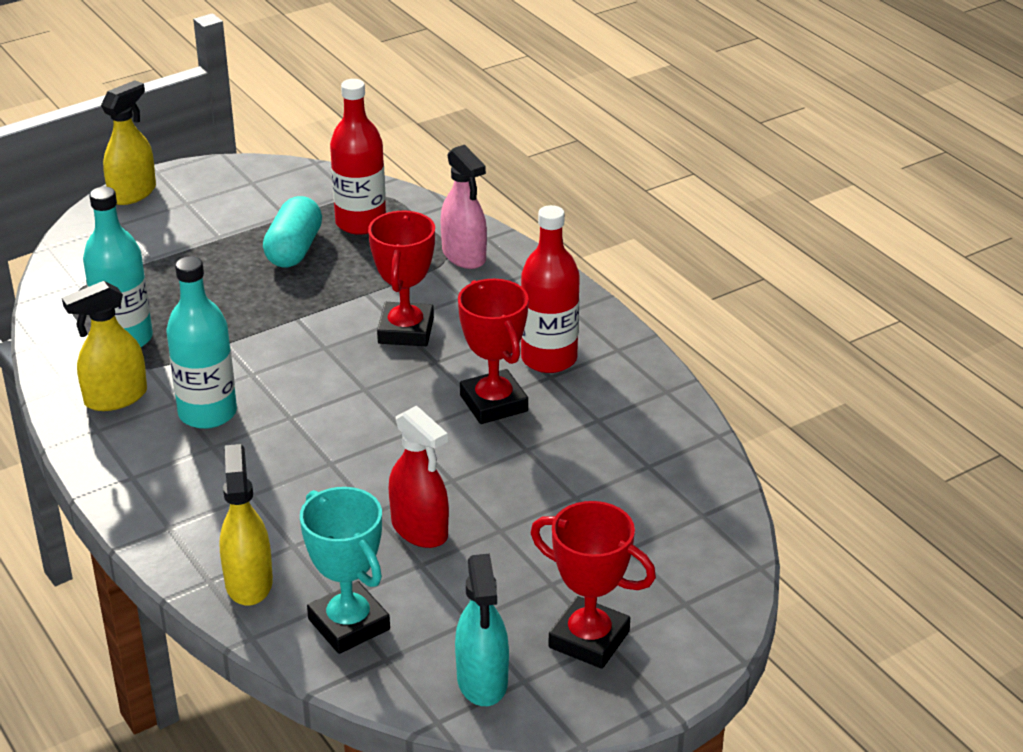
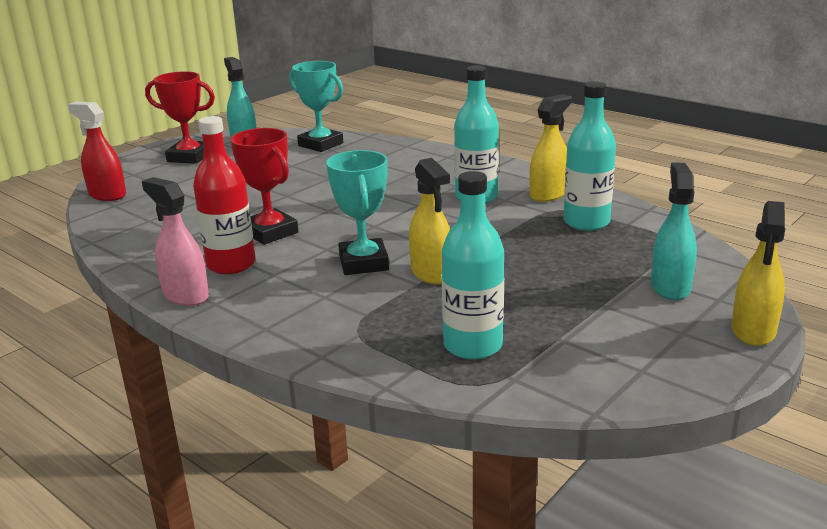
camera: 165 degrees right, 10 degrees down
(143, 243) = (670, 287): none -> turquoise spray bottle
(249, 582) = (384, 147): yellow spray bottle -> yellow spray bottle (431, 273)
(294, 250) = (518, 307): turquoise capsule -> none
(360, 223) = (473, 345): red bottle -> turquoise bottle
(406, 331) = (363, 263): red trophy -> turquoise trophy
(420, 529) = (298, 175): red spray bottle -> red spray bottle (107, 195)
(464, 256) = (339, 332): pink spray bottle -> pink spray bottle (185, 295)

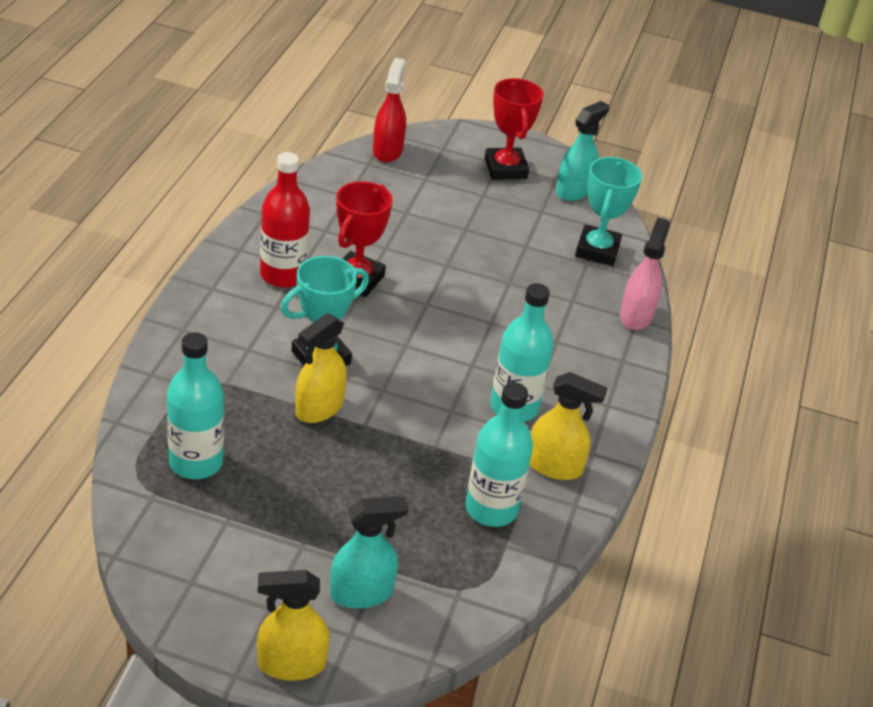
camera: 60 degrees right, 15 degrees up
(185, 295) = (218, 267): pink spray bottle -> pink spray bottle (636, 315)

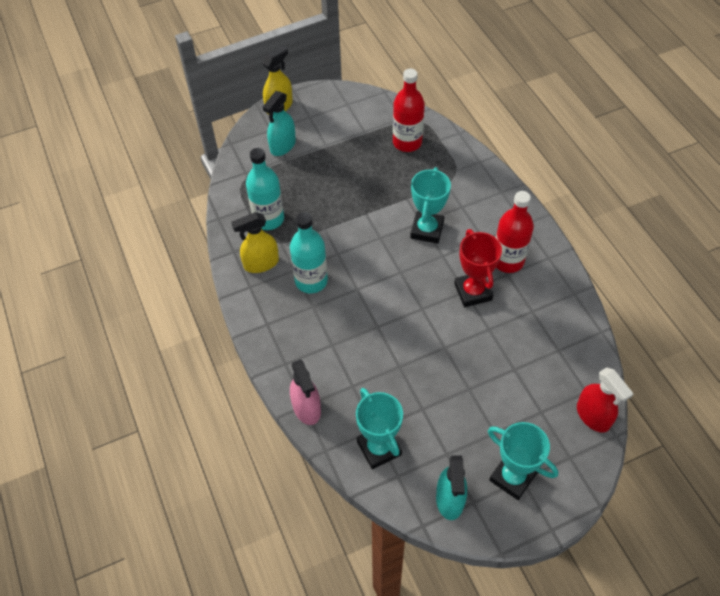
camera: 145 degrees right, 15 degrees up
(196, 462) = (407, 142): turquoise bottle -> red bottle
(319, 408) = (394, 204): yellow spray bottle -> none
(505, 168) = (512, 477): red trophy -> turquoise trophy

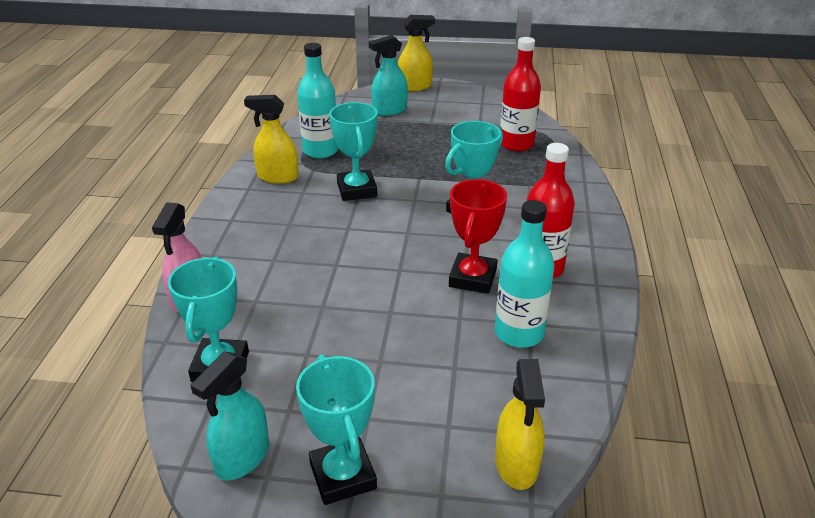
camera: 30 degrees right, 20 degrees down
(311, 281) = (309, 205): turquoise bottle -> turquoise bottle (519, 333)
(332, 248) = (357, 190): none -> turquoise trophy
(593, 416) = (516, 464): red spray bottle -> yellow spray bottle

